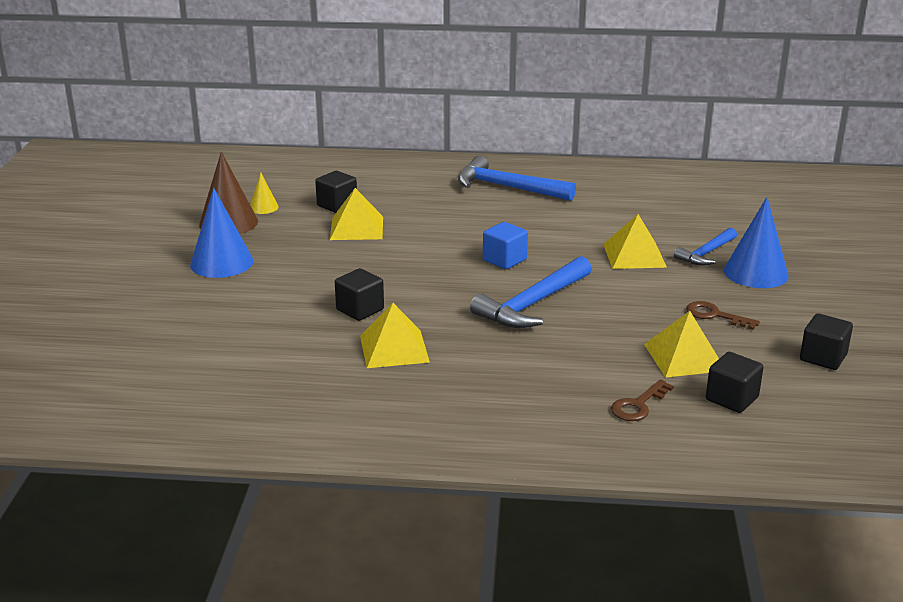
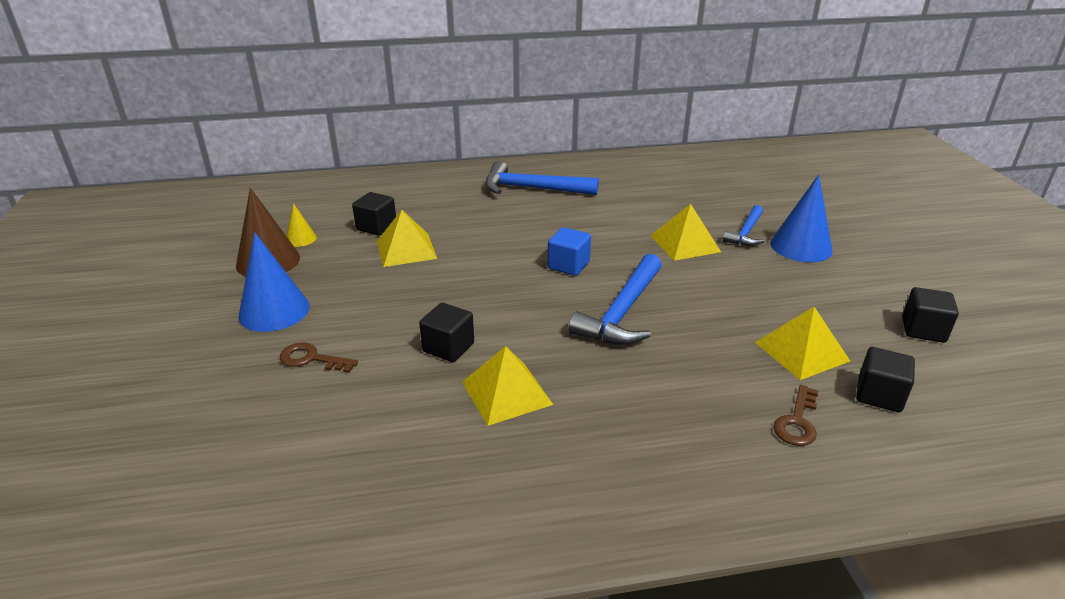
camera: 15 degrees left, 5 degrees up
(715, 315) = (797, 298): brown key -> brown key (312, 359)

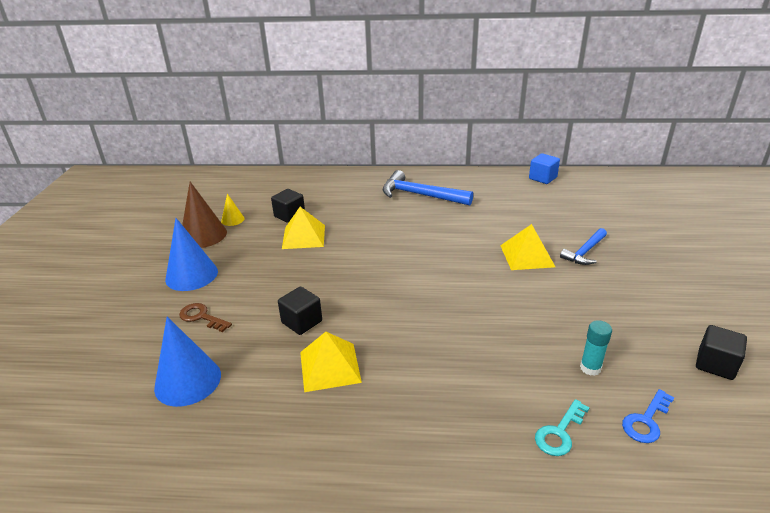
camera: 15 degrees right, 0 degrees up
(568, 265) = (422, 264): blue cube -> blue cube (542, 178)
(622, 312) = (449, 310): blue hammer -> none
(797, 421) = (559, 432): brown key -> turquoise key
(801, 246) = (630, 270): blue cone -> blue cone (188, 381)
(801, 351) = (590, 368): yellow pyramid -> turquoise glue stick
(879, 395) = (646, 421): black cube -> blue key

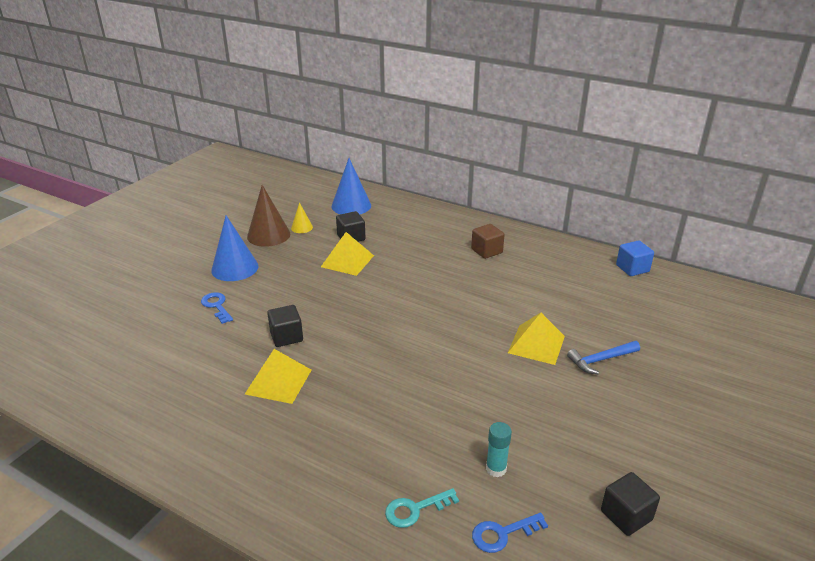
camera: 25 degrees right, 0 degrees up
(188, 381) = (171, 353): blue cone -> blue cone (351, 206)
(201, 317) = (217, 306): brown key -> blue key
(420, 195) = (486, 251): blue hammer -> brown cube

